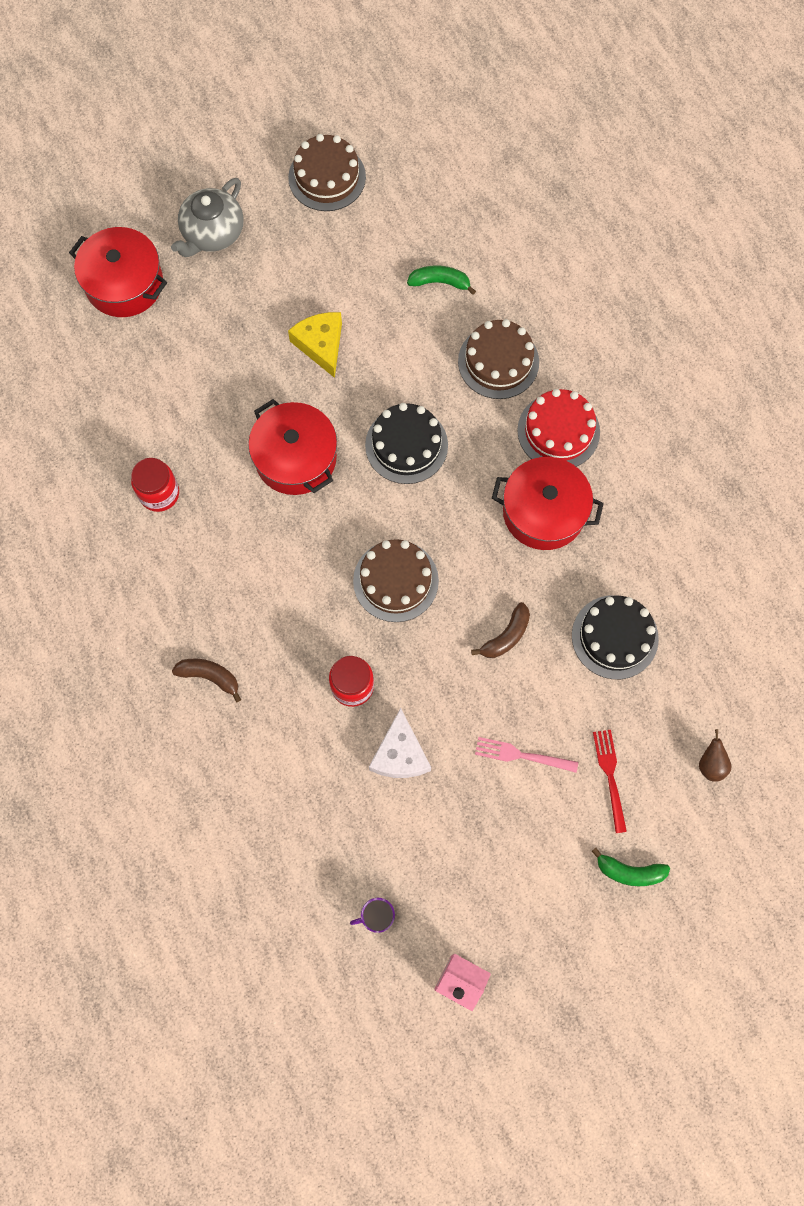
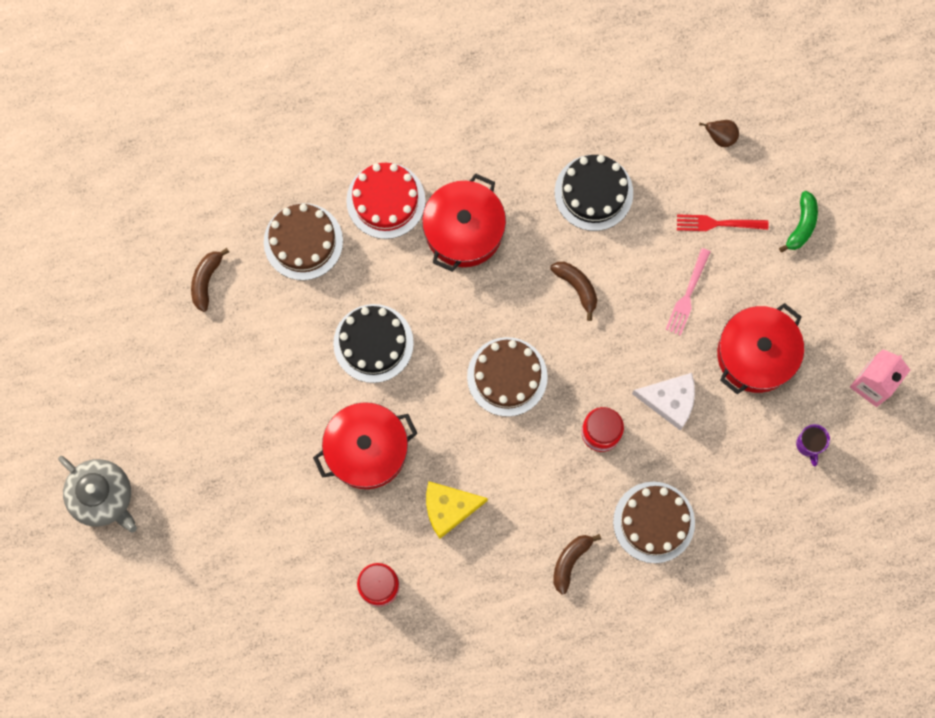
camera: 80 degrees left, 5 degrees up
(124, 283) = (142, 594): red pot -> red pot (756, 354)
(321, 345) = (251, 407): yellow cheese -> yellow cheese (449, 508)
(327, 177) = (62, 371): brown cake -> brown cake (654, 522)
(440, 282) = (206, 280): green banana -> brown banana

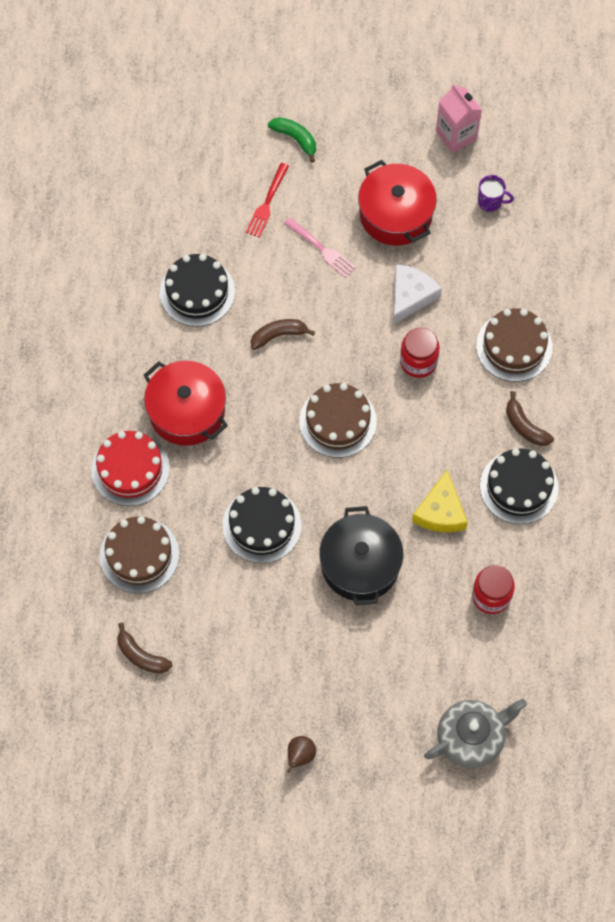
camera: 70 degrees left, 10 degrees down
(103, 497) = (316, 822): grey teapot -> grey teapot (471, 738)
(366, 450) = (360, 564): red pot -> black pot
(503, 576) = (519, 487): none -> black cake
(720, 137) = (190, 173): brown pear -> brown pear (300, 756)

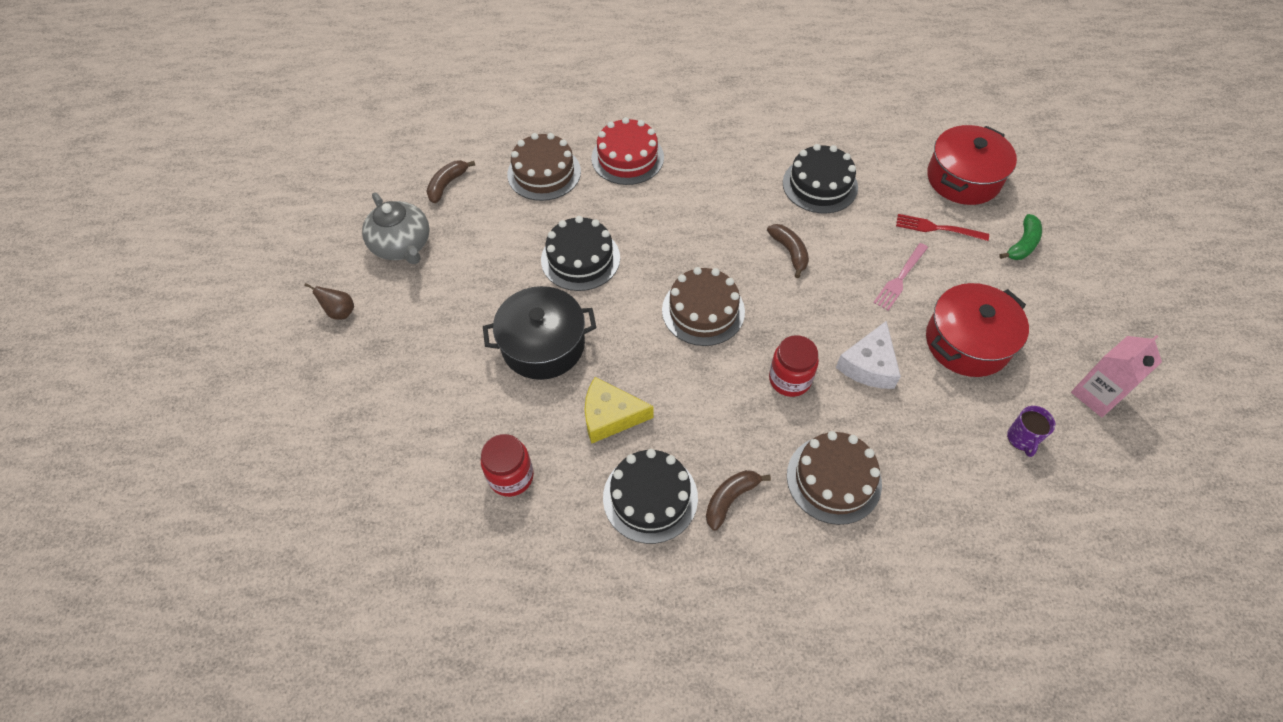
camera: 85 degrees right, 10 degrees down
(187, 411) = (692, 190): red pot -> red pot (963, 178)
(410, 296) = (869, 365): white cheese -> white cheese turned 90 degrees clockwise
(471, 738) = (344, 468): grey teapot -> grey teapot (402, 245)

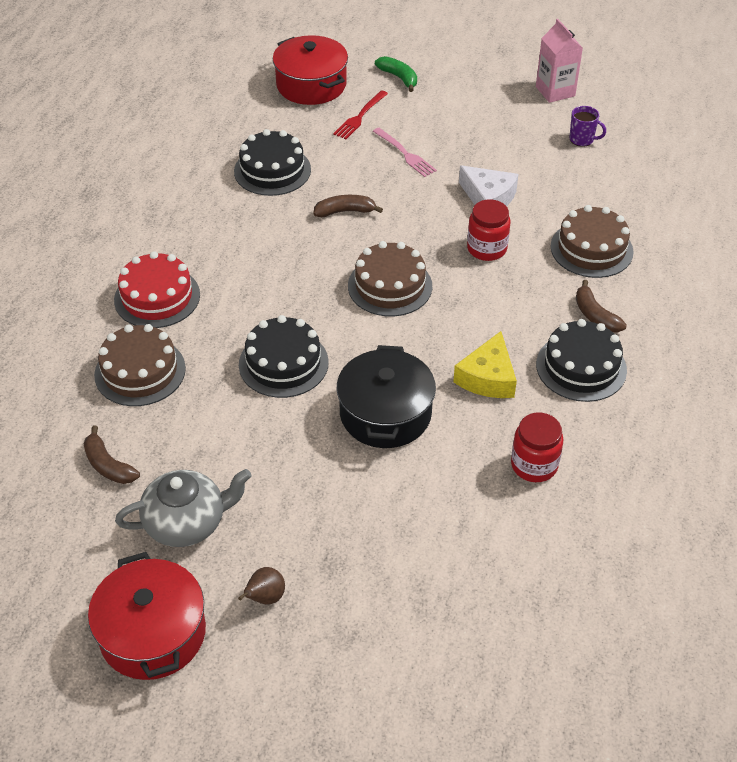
camera: 75 degrees left, 10 degrees down
(967, 342) = (485, 138): red pot -> red pot (153, 633)

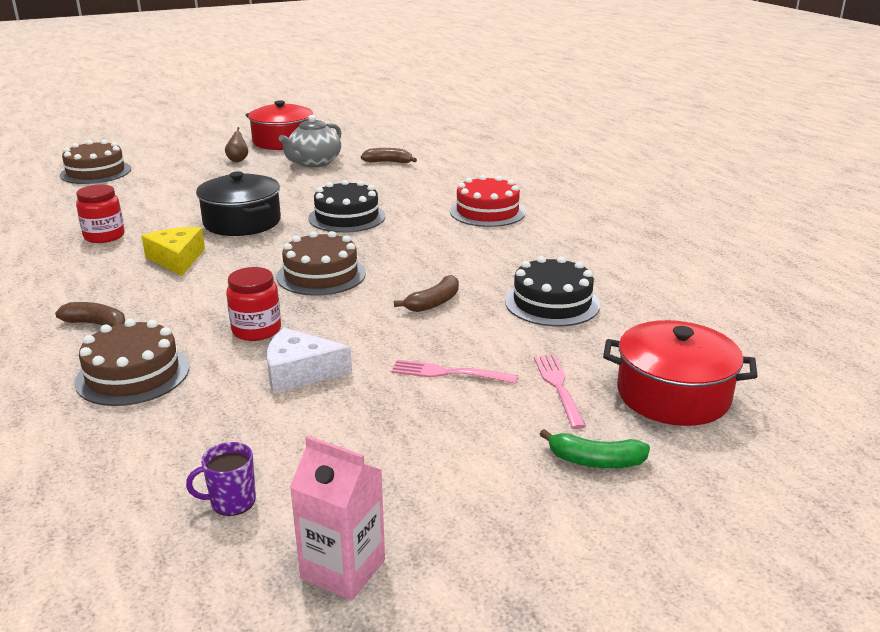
camera: 140 degrees right, 20 degrees down
(140, 371) = (434, 187): brown cake -> brown cake (96, 172)
(360, 116) = (558, 387): red fork -> pink fork
(581, 367) = (93, 290): black cake -> none

